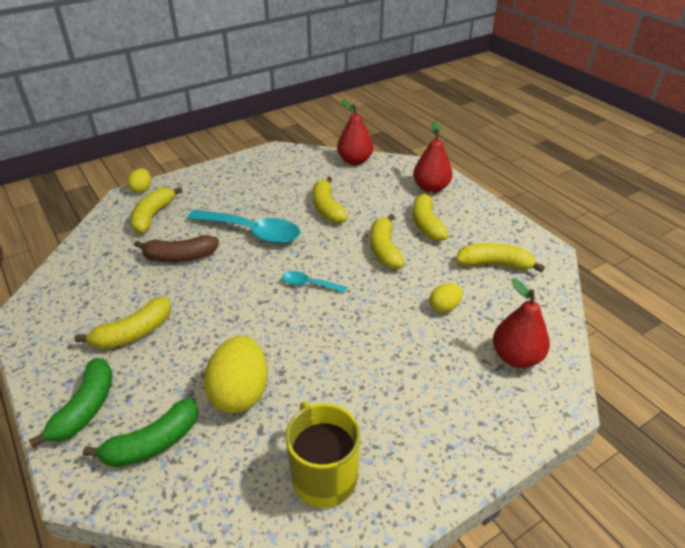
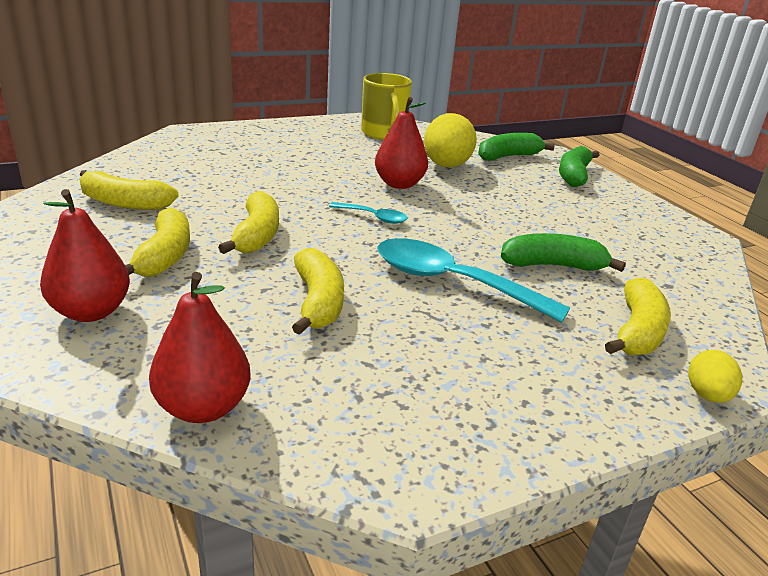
camera: 175 degrees left, 10 degrees down
(133, 333) = (565, 208): yellow banana -> none
(179, 257) = (553, 265): brown banana -> green banana
(444, 307) = (227, 182): yellow egg -> none
(516, 357) = (192, 150): red pear -> red pear (399, 184)

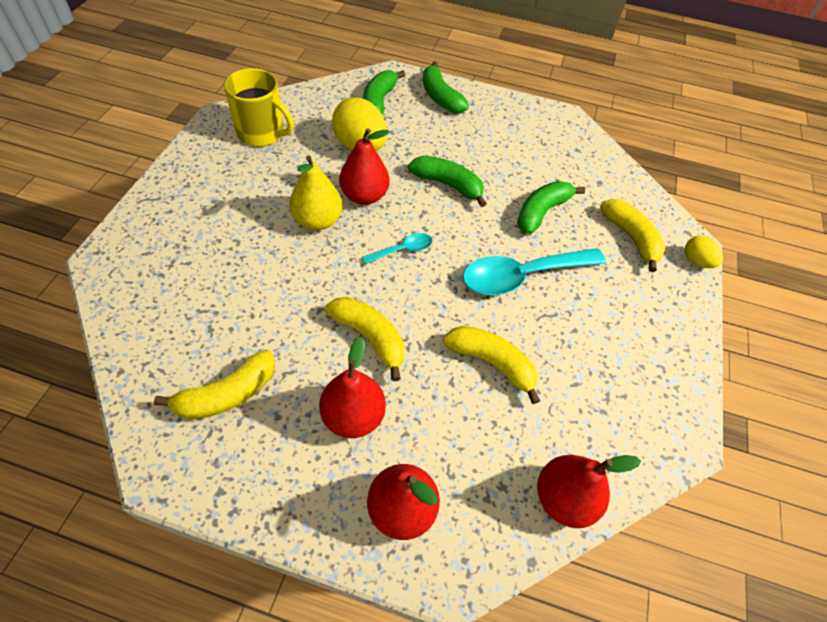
camera: 50 degrees left, 25 degrees up
(165, 256) = (353, 416): yellow banana -> red pear
(340, 177) = (317, 220): none -> yellow pear
(485, 211) = (448, 185): none -> green banana

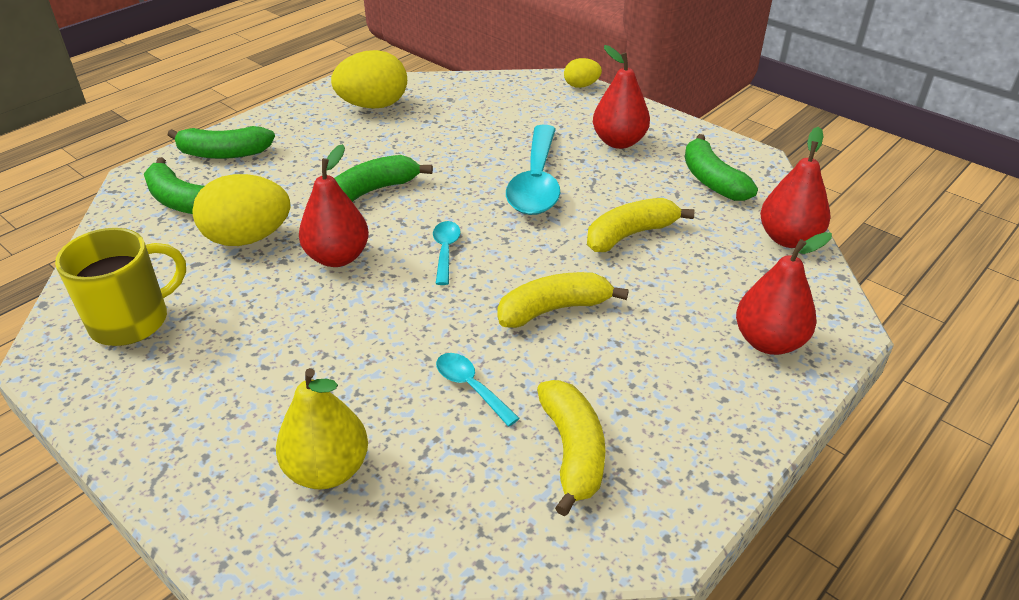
camera: 60 degrees left, 15 degrees down
(268, 314) = (470, 387): none -> turquoise spoon
(317, 220) = (347, 307): yellow pear -> yellow pear (327, 470)
(353, 416) = (650, 349): red pear -> red pear (619, 142)
(541, 212) = (462, 144): green banana -> green banana (712, 180)
(553, 143) = (373, 105): none -> yellow egg
(631, 238) = (532, 107): yellow banana -> none

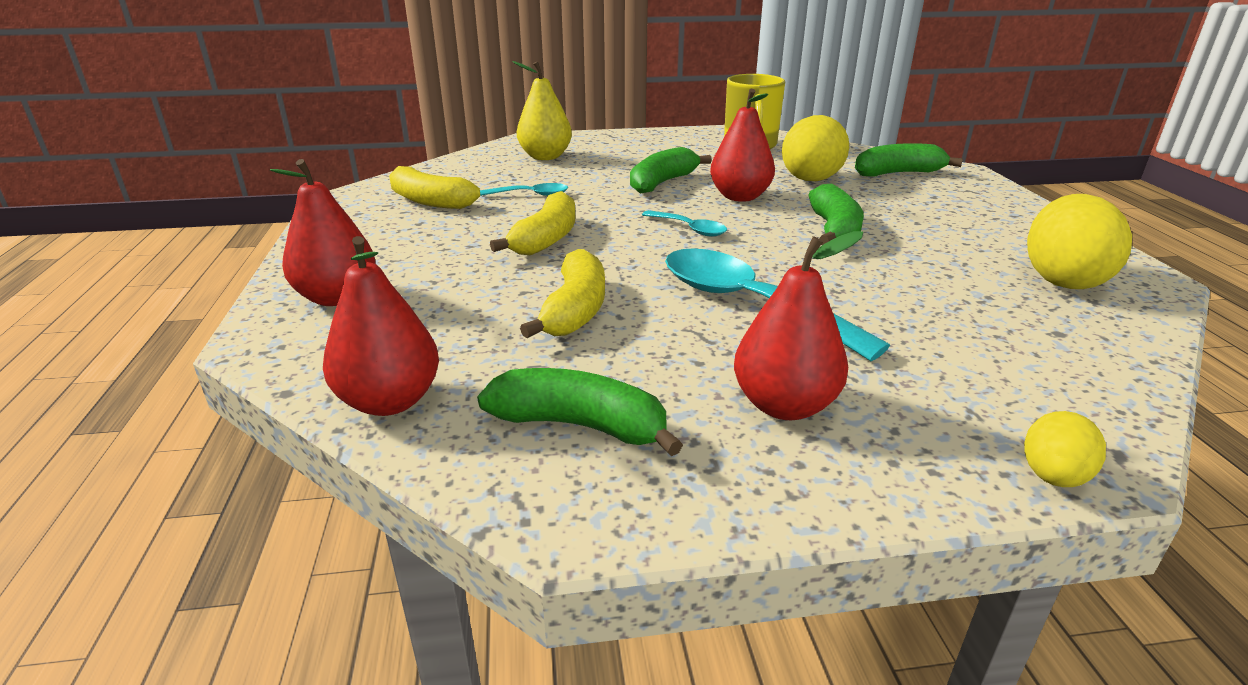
camera: 130 degrees right, 10 degrees down
(224, 153) = (980, 197): green banana -> green banana (662, 183)

